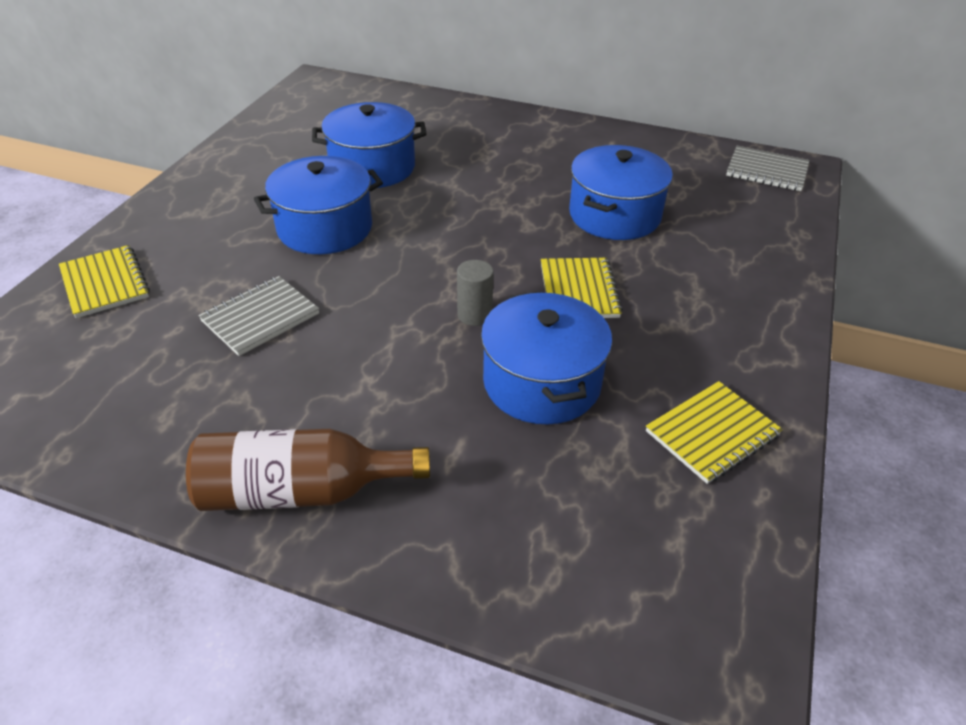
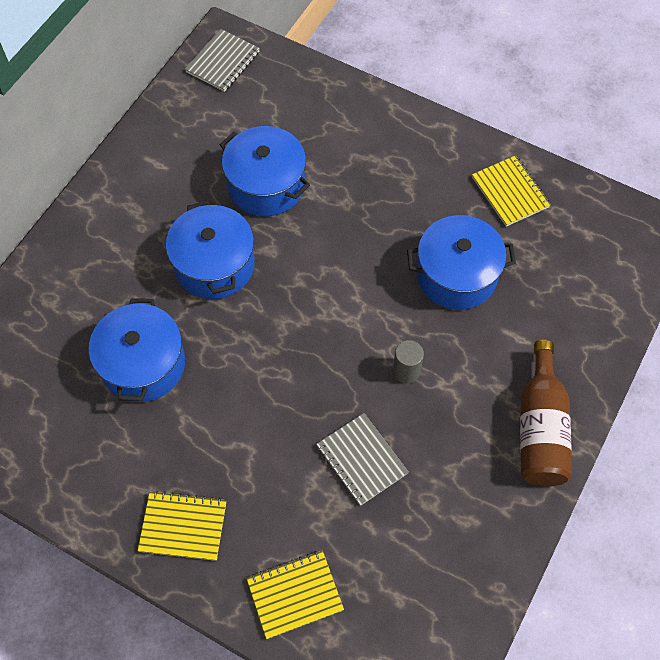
camera: 80 degrees left, 20 degrees up
(325, 228) = (242, 409): blue pot -> blue pot (214, 265)
(474, 315) = (379, 306): grey cylinder -> grey cylinder (406, 371)
(579, 290) = (361, 232): yellow notebook -> yellow notebook (183, 526)

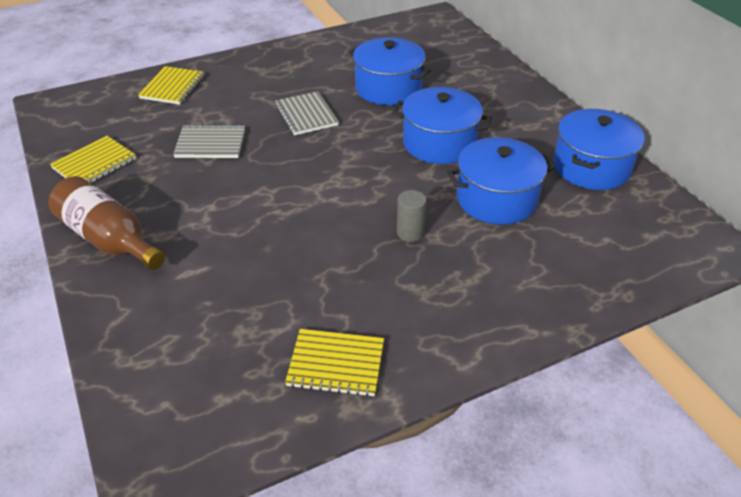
camera: 125 degrees right, 20 degrees down
(183, 526) = (264, 67): yellow notebook -> yellow notebook (95, 164)
(223, 62) = (679, 234): grey notebook -> grey notebook (306, 115)
(406, 371) = (243, 194): grey cylinder -> grey cylinder (410, 232)
(456, 275) = (289, 267): blue pot -> blue pot (591, 167)

